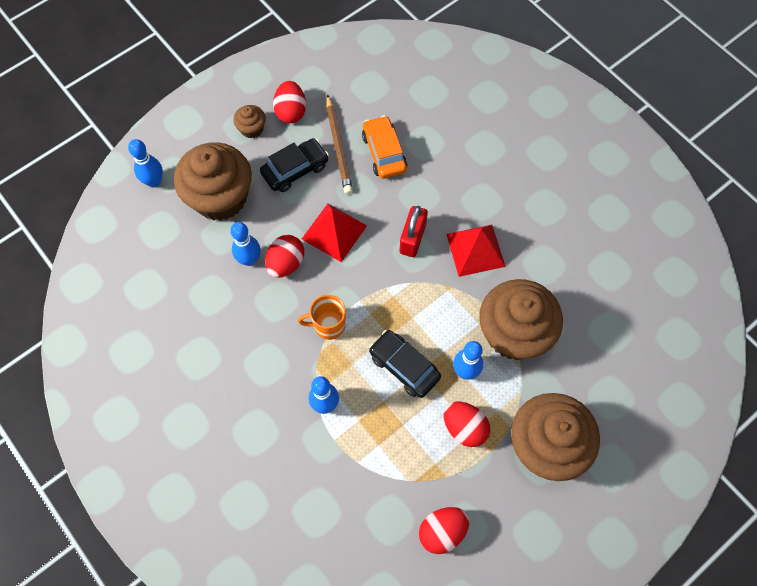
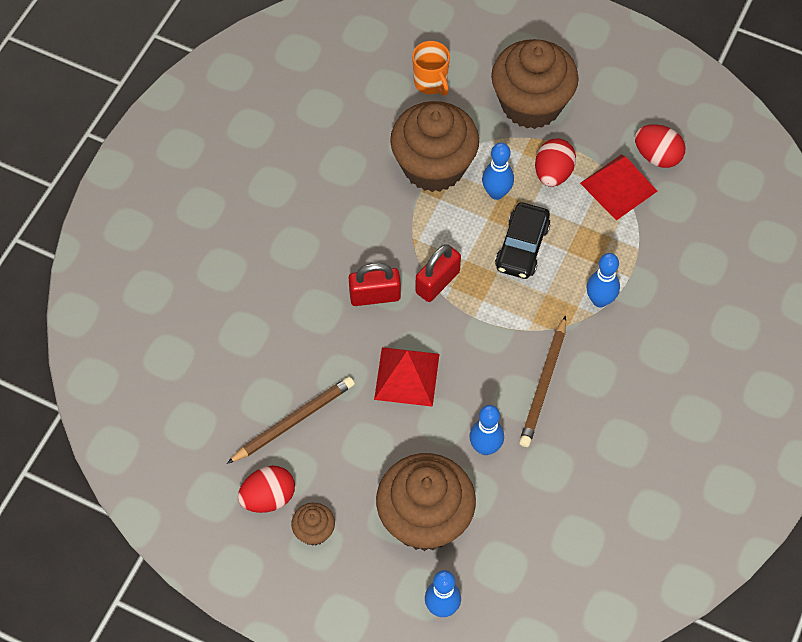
camera: 115 degrees left, 5 degrees down
(275, 324) = (543, 385): none -> brown pencil
(286, 263) = (470, 407): red egg -> none
(295, 170) = (347, 454): black car -> none
(328, 325) = (517, 334): orange mug -> orange mug (431, 83)
(384, 152) = (278, 369): orange car -> none
(402, 288) = (437, 282): none -> red padlock
(475, 250) = (358, 232): red pyramid -> red pyramid (618, 187)

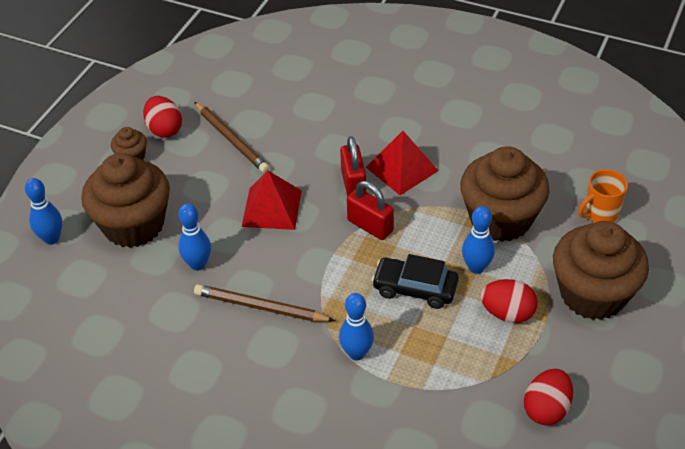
camera: 90 degrees right, 15 degrees down
(618, 187) = (499, 371): red pyramid -> red pyramid (402, 169)

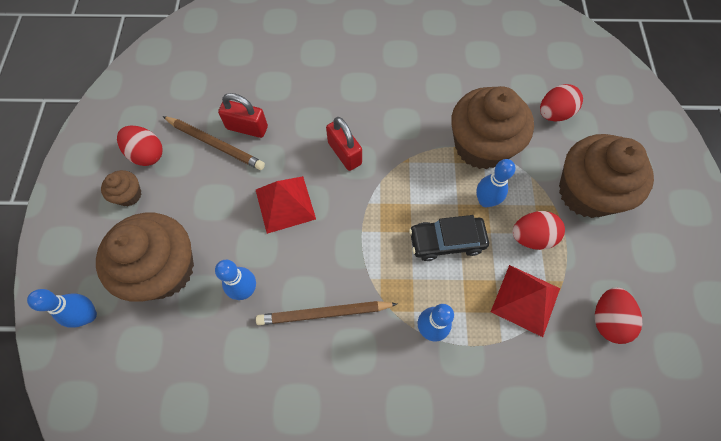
camera: 25 degrees left, 20 degrees up
(370, 226) = (379, 191): red padlock -> red padlock (247, 128)
(402, 169) = (378, 124): red pyramid -> red pyramid (525, 300)
(600, 214) = (554, 113): orange mug -> red egg

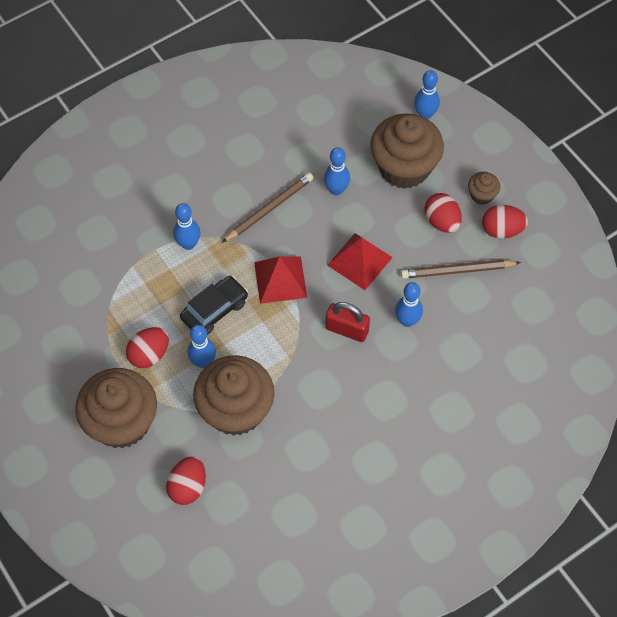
camera: 145 degrees right, 5 degrees down
(247, 128) = (445, 300): red padlock -> none
(291, 131) = (407, 321): none -> blue bowling pin
(525, 300) = (130, 304): red pyramid -> red pyramid (280, 279)
(607, 319) = (62, 326): red egg -> red egg (441, 221)

